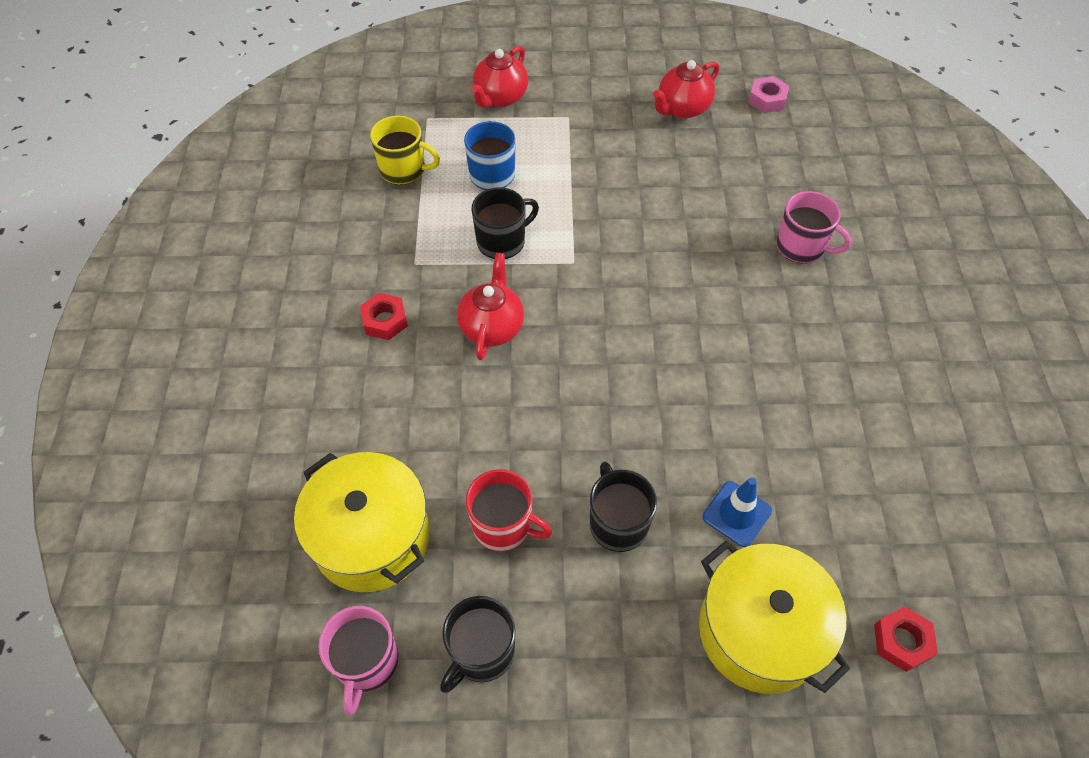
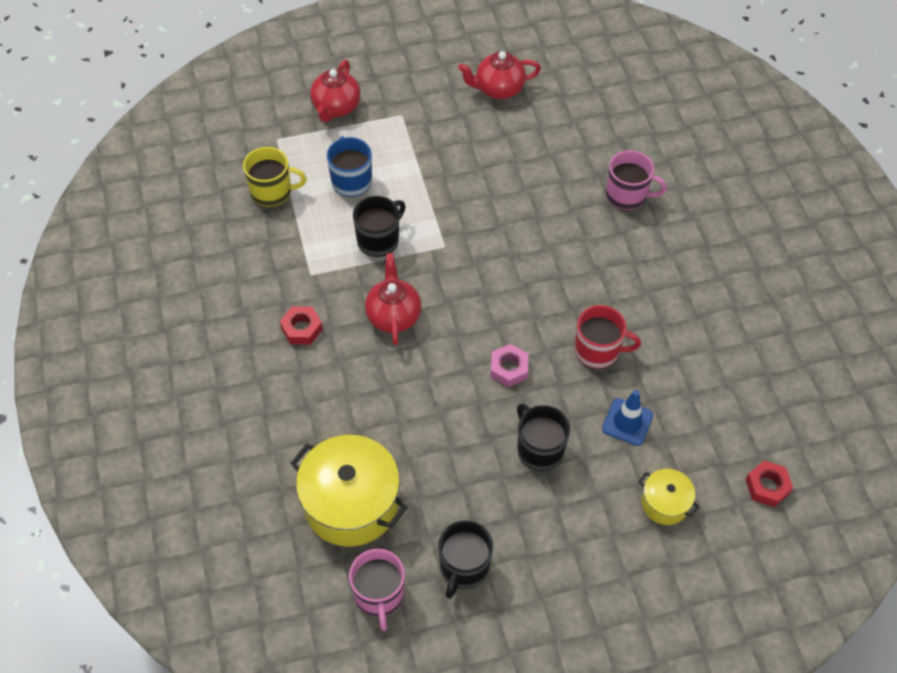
camera: 15 degrees left, 0 degrees up
(503, 525) = (452, 471): red mug -> red mug (598, 350)
(682, 108) = (498, 89): red teapot -> red teapot turned 45 degrees clockwise
(760, 631) = (665, 503): yellow pot -> yellow pot, size x0.51
(767, 99) = (568, 67): pink nut -> pink nut (509, 369)

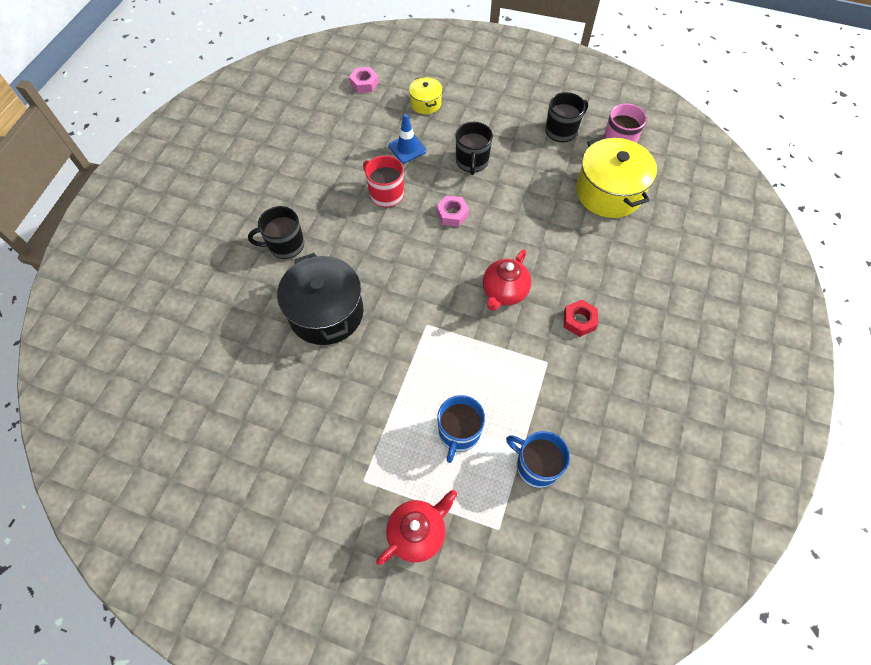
camera: 145 degrees left, 5 degrees up
(272, 192) = (536, 466): yellow mug -> blue mug
(379, 240) = (473, 360): black mug -> black mug (285, 245)
(498, 89) = (255, 453): red teapot -> none
(542, 206) = (326, 313): none -> black pot
(627, 195) = (257, 284): pink mug -> none
(767, 486) = (364, 83): red nut -> pink nut

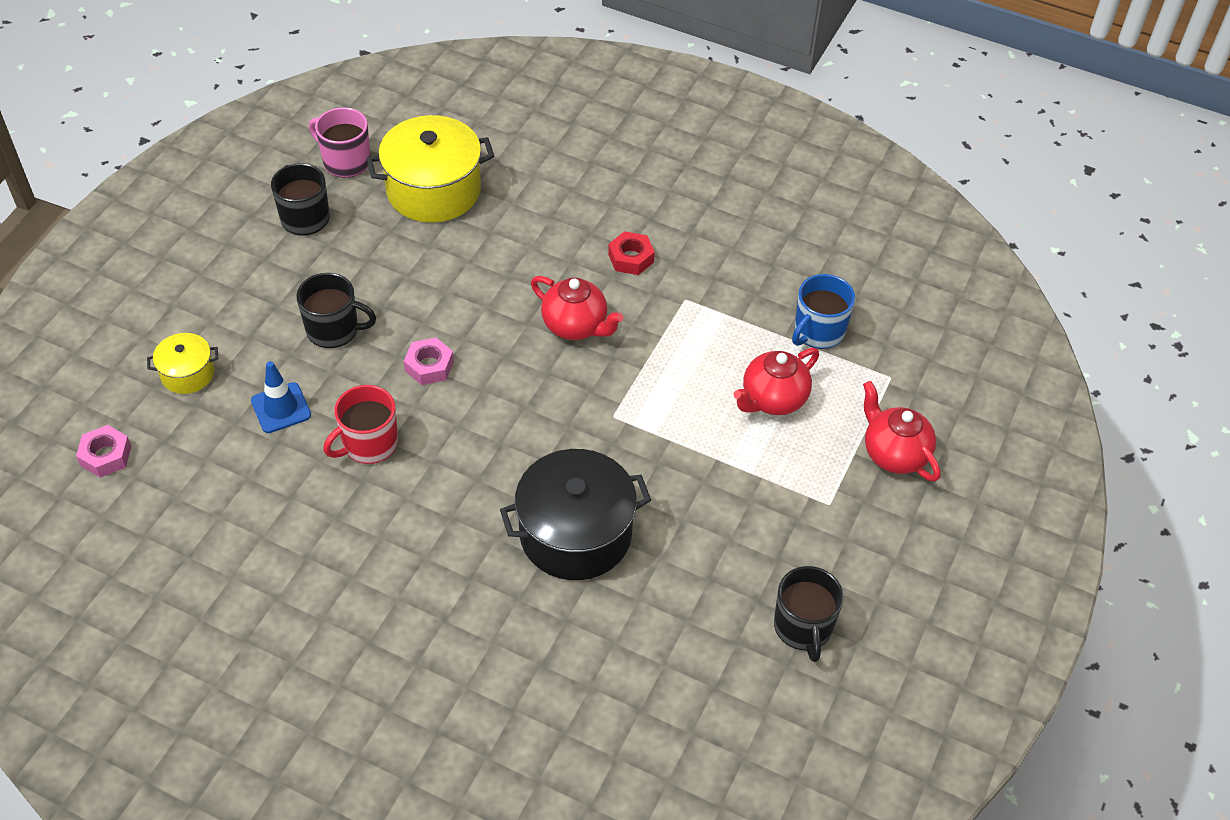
camera: 85 degrees left, 10 degrees down
(285, 245) = (440, 585): black mug -> black mug (803, 627)
(459, 433) = (773, 399): blue mug -> red teapot

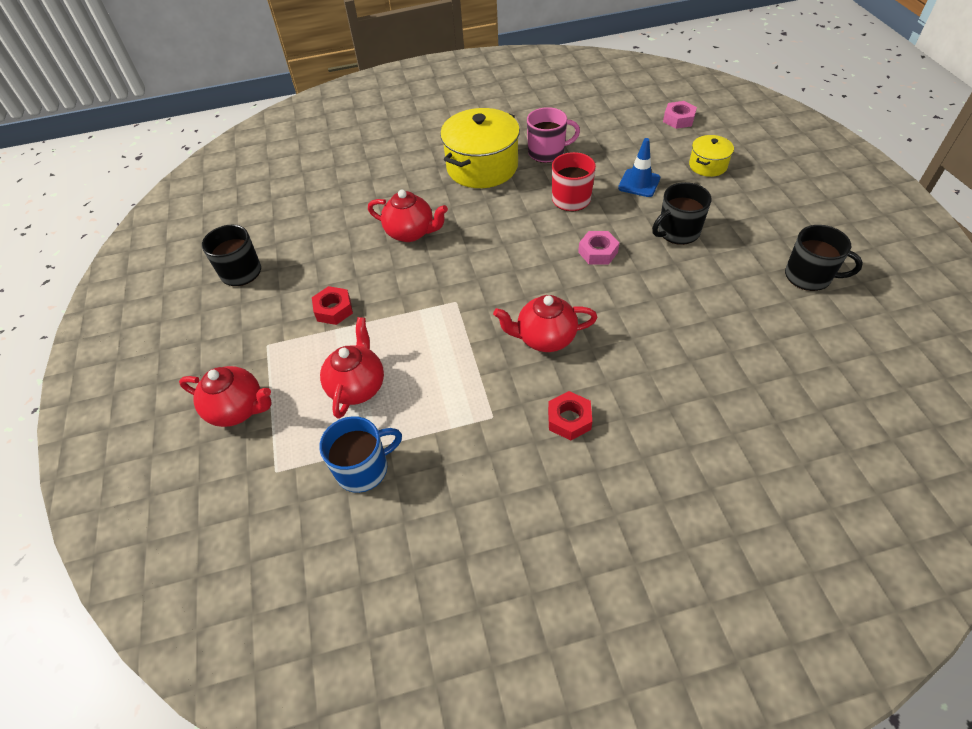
camera: 145 degrees right, 0 degrees up
(345, 161) = (861, 333): pink mug -> pink mug (547, 152)
(433, 190) = (774, 360): yellow pot -> yellow pot (482, 167)
(575, 534) = (411, 233): black pot -> red teapot
(736, 495) = (333, 310): none -> red nut
(818, 331) = (363, 468): blue mug -> blue mug turned 60 degrees clockwise

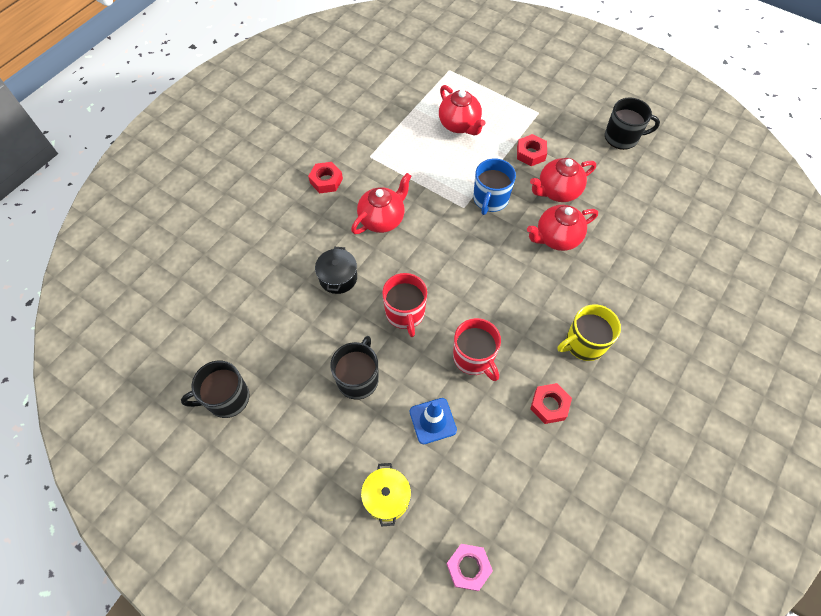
camera: 135 degrees right, 10 degrees up
(238, 409) = (505, 78): red teapot -> red teapot (557, 191)
(363, 468) = (409, 95): blue mug -> blue mug (490, 199)
(482, 167) = (584, 343): yellow pot -> yellow mug
(547, 152) = (549, 405): pink mug -> red nut
(598, 252) = (405, 313): pink nut -> red mug
(636, 312) = (338, 277): none -> black pot

